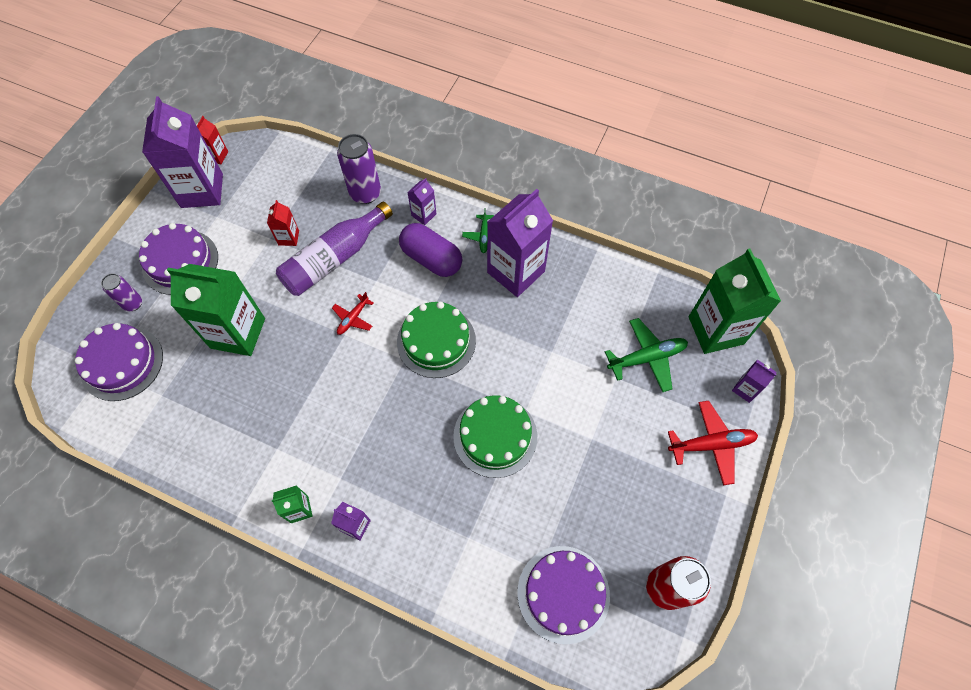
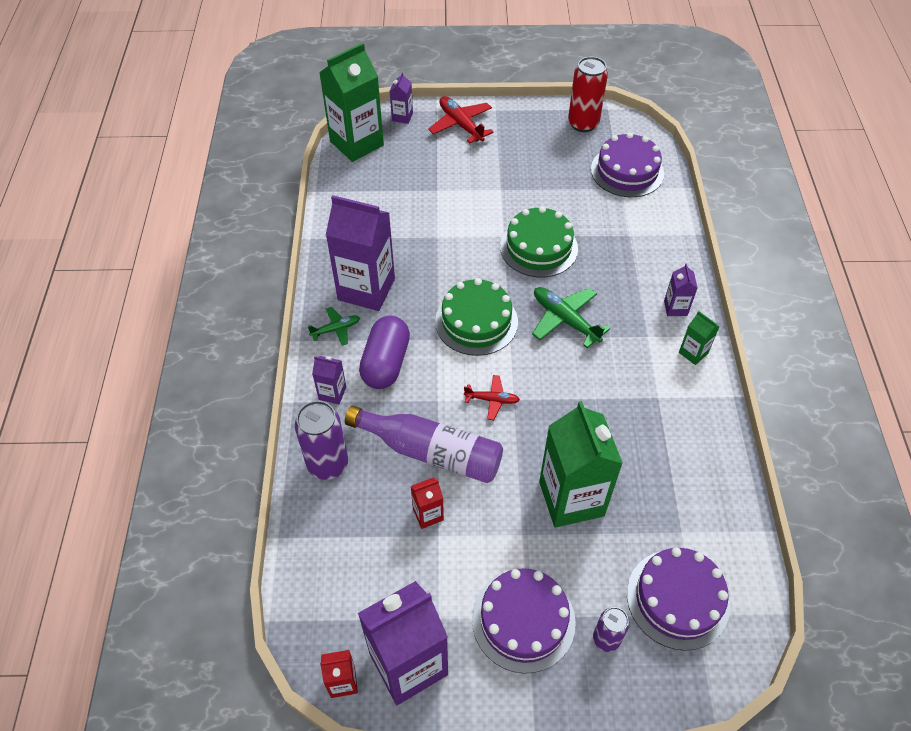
camera: 115 degrees left, 10 degrees down
(647, 358) = (407, 176): green plane -> green plane (565, 319)

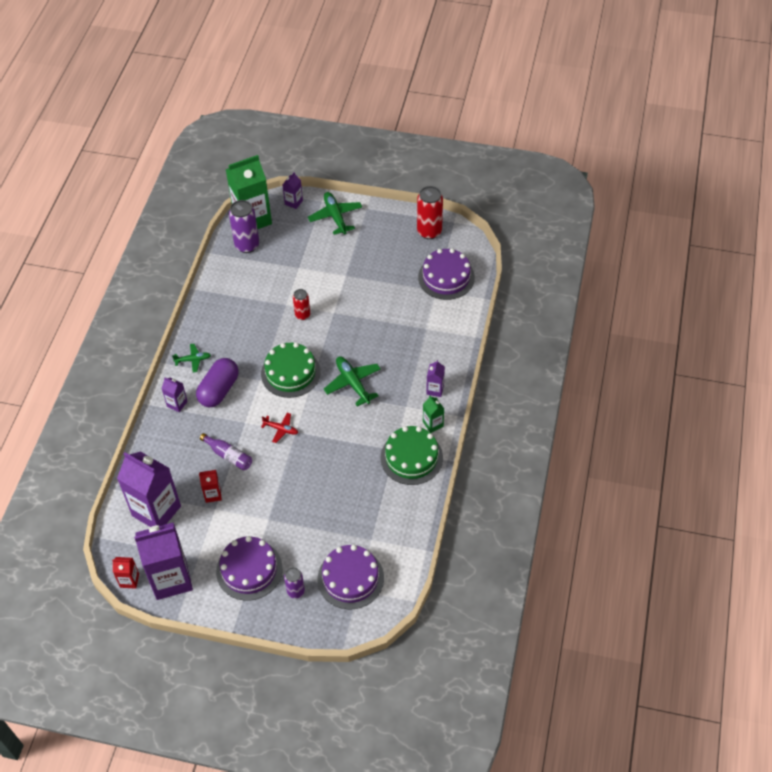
camera: 15 degrees right, 0 degrees up
(328, 464) = (160, 450): purple can -> purple can (247, 245)
(366, 289) = (223, 335): purple carton -> purple carton (156, 511)
(431, 452) = (228, 456): purple bottle -> purple bottle, size x0.55
(461, 124) = (335, 216): red plane -> green plane
(464, 246) = (302, 315): none -> red can
(538, 247) = (355, 326): green cake -> green cake (411, 457)
(571, 498) = (308, 504): green carton -> none

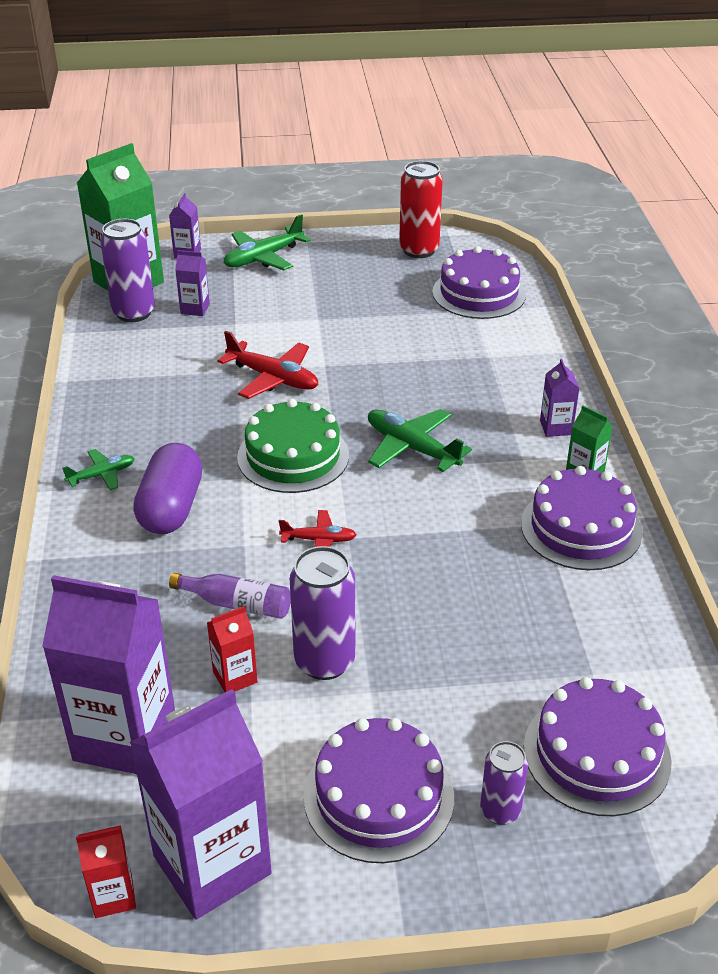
camera: 20 degrees left, 15 degrees down
(177, 404) = (97, 546): purple carton -> purple carton (195, 309)
(255, 498) = (324, 661): none -> purple can
(302, 315) = (273, 378): red can -> red plane
(335, 216) = (263, 258): green plane -> green plane turned 90 degrees counterclockwise
(411, 457) = (581, 528): green cake -> purple cake

